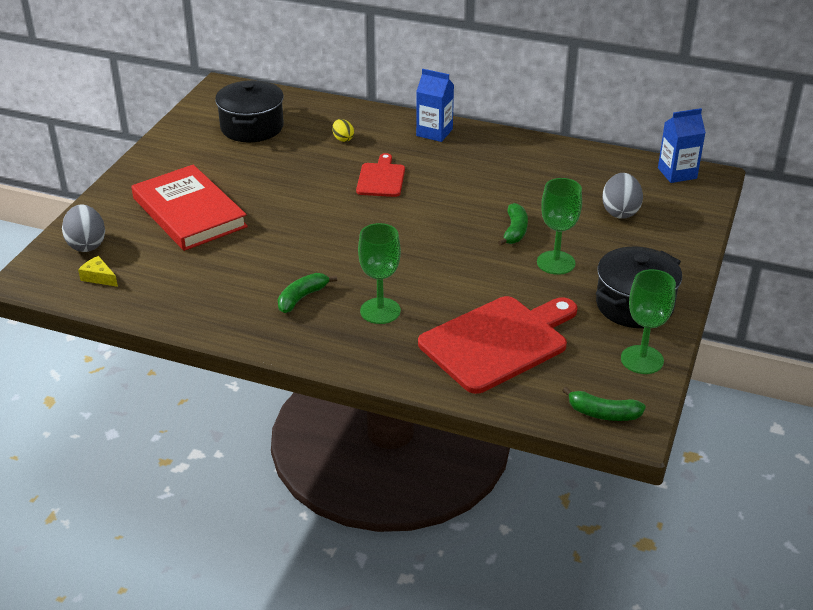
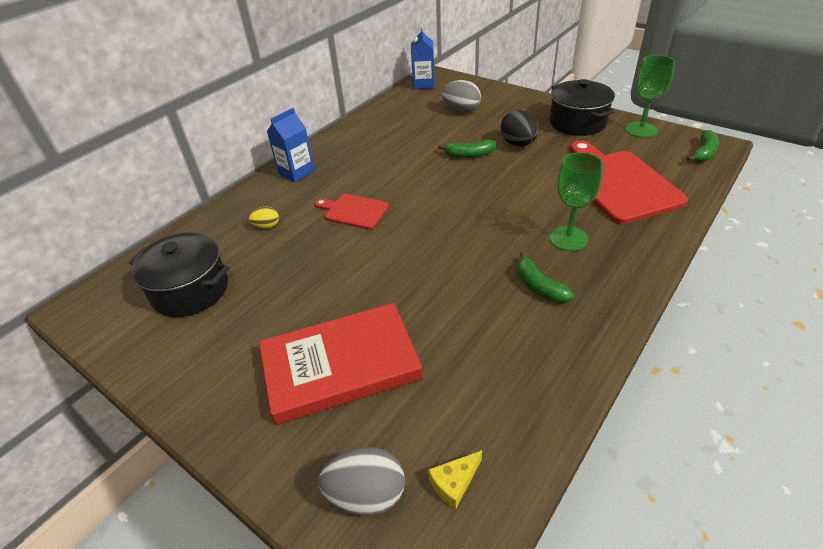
camera: 70 degrees left, 5 degrees up
(515, 231) = (469, 155): green banana -> green banana turned 150 degrees clockwise
(556, 263) = (518, 144): green goblet -> black egg

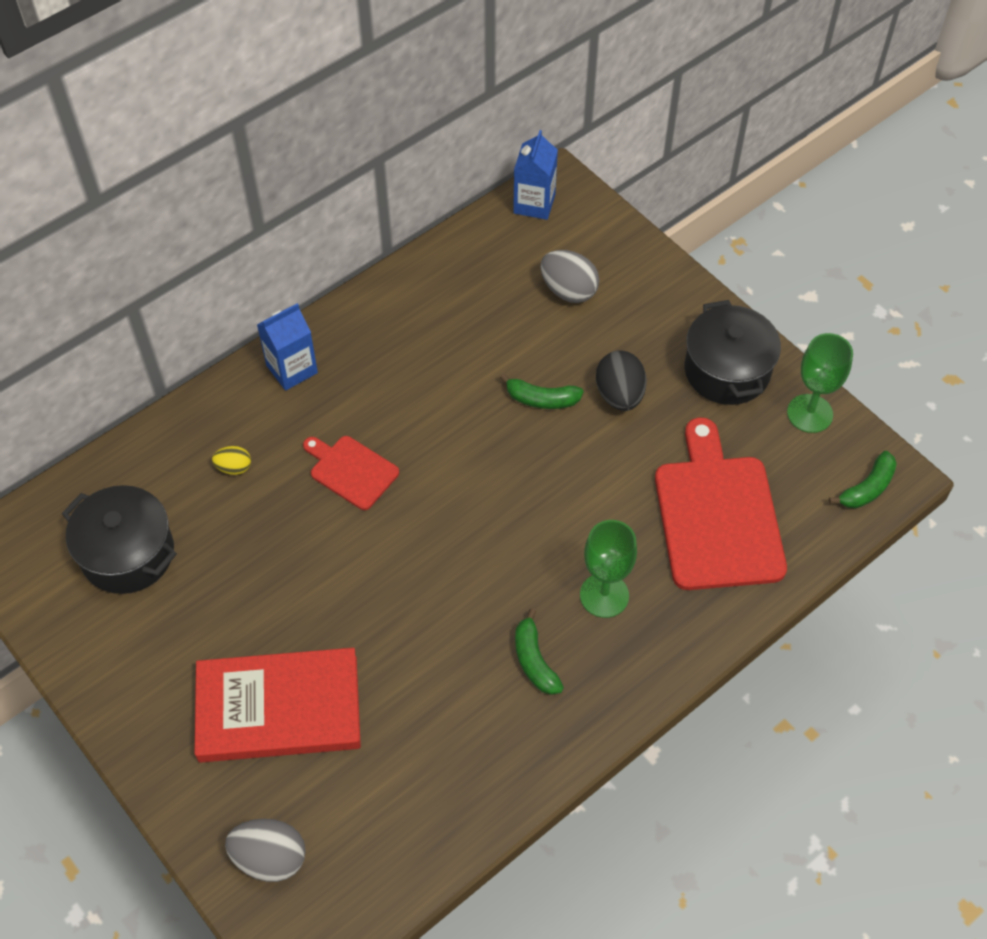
camera: 10 degrees right, 15 degrees up
(454, 483) = (354, 868): yellow cheese -> none

